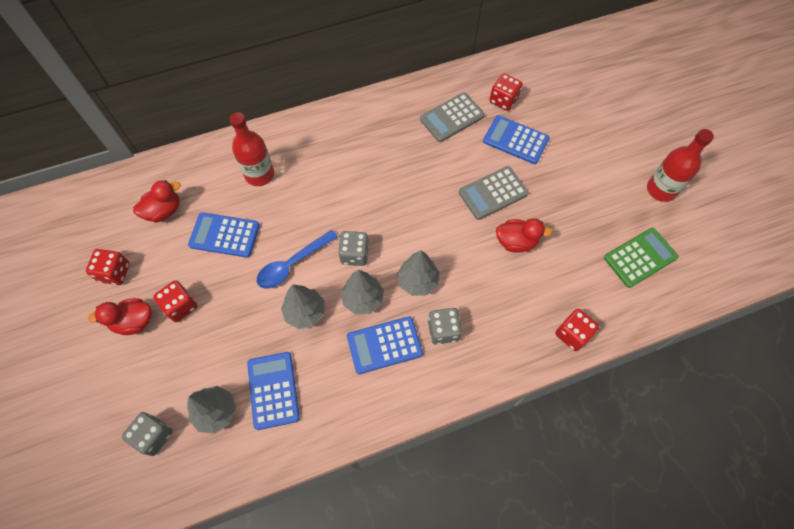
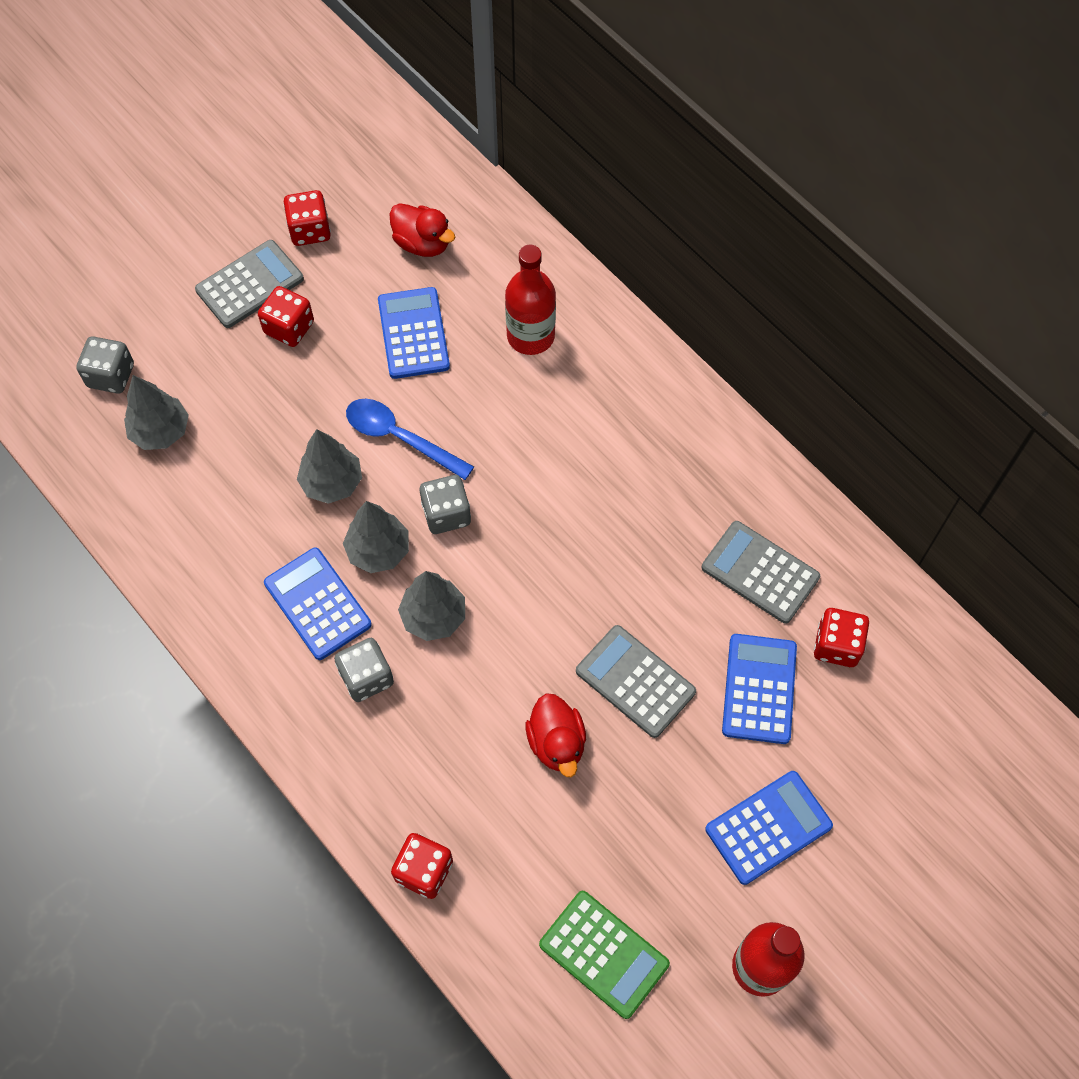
camera: 70 degrees right, 0 degrees up
(134, 322) = (249, 284): red duck -> grey calculator
(273, 390) = (209, 486): blue calculator -> blue calculator (768, 827)

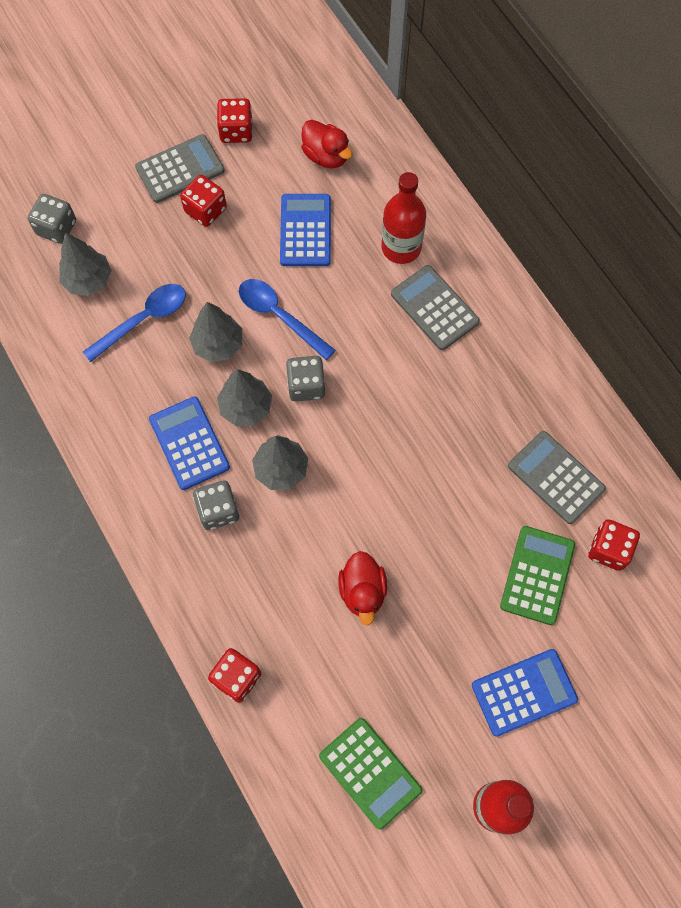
camera: 10 degrees right, 5 degrees up
(236, 467) = (143, 320): none -> blue spoon
(635, 681) = (436, 551): grey calculator -> grey calculator (434, 308)
(759, 689) = (537, 575): blue calculator -> green calculator

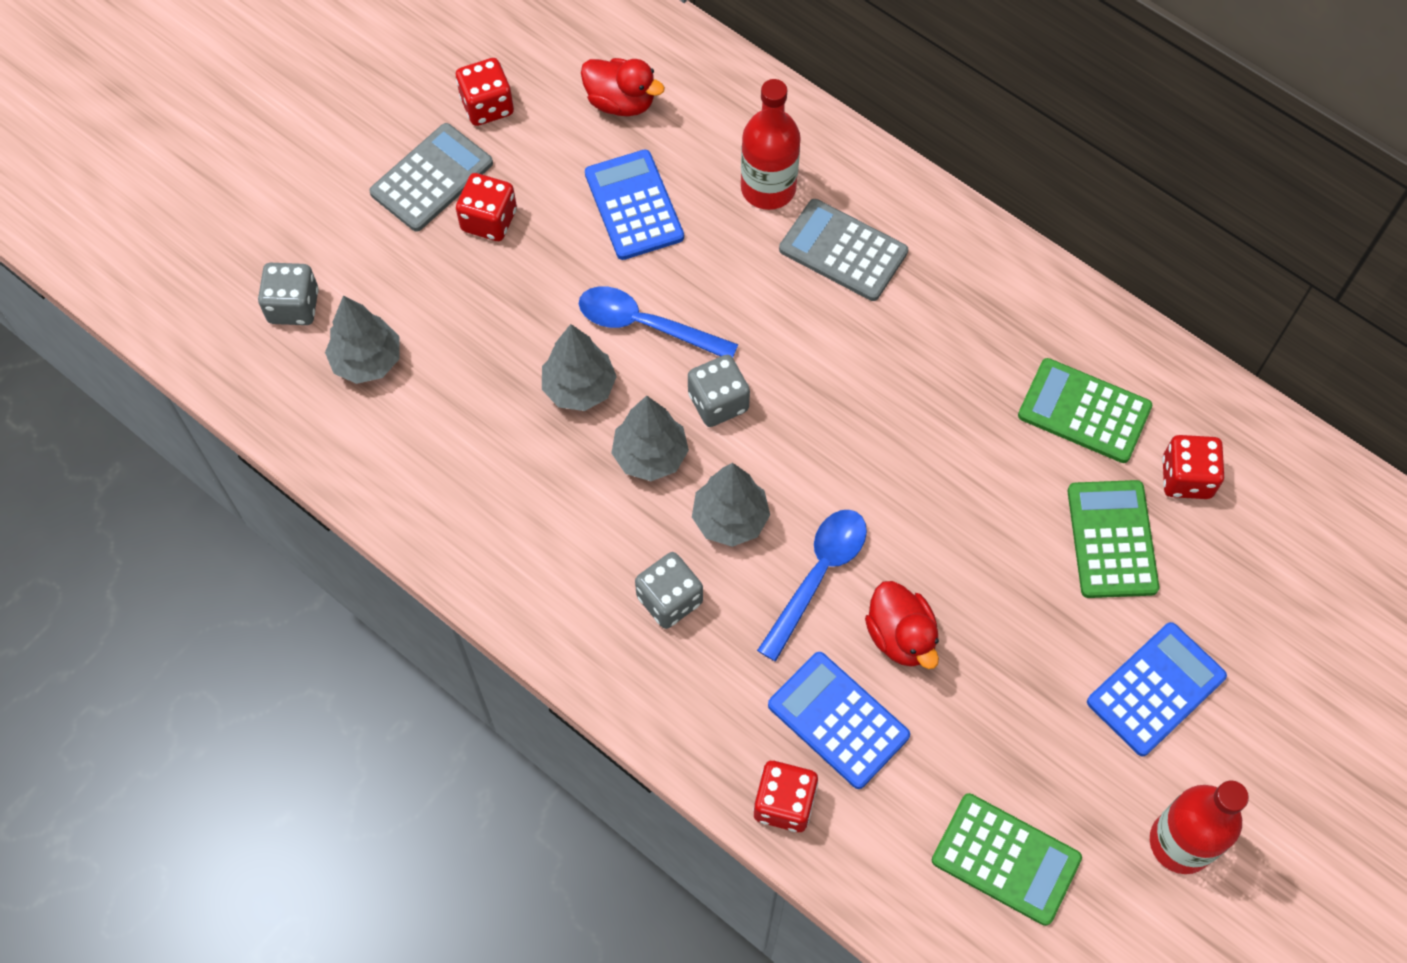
camera: 20 degrees left, 5 degrees down
(143, 320) = (465, 388): blue spoon -> blue spoon (818, 575)
(189, 443) = (594, 527): blue calculator -> blue calculator (838, 720)
(555, 477) = (1084, 411): grey calculator -> green calculator

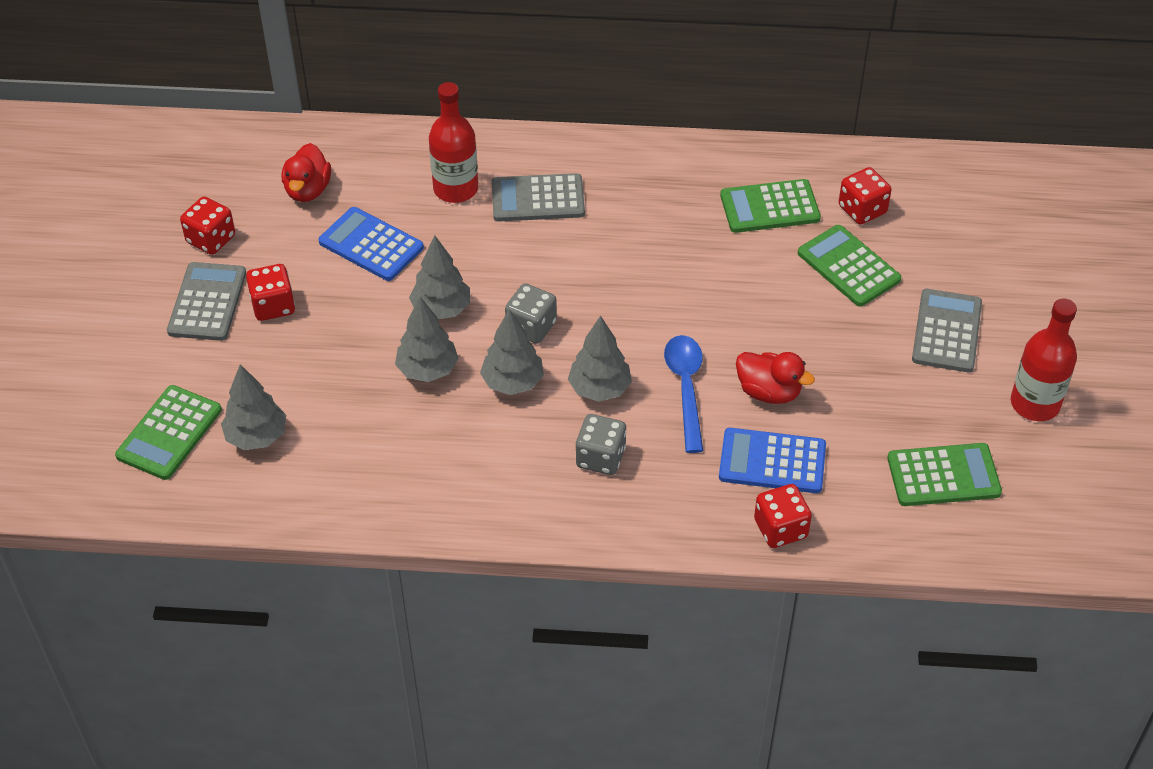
camera: 35 degrees left, 15 degrees down
(293, 306) = (169, 433): grey dice -> green calculator
(621, 102) = (308, 190): red duck -> red duck turned 105 degrees clockwise
(645, 325) = (441, 309): blue spoon -> grey tree
(1155, 689) = (946, 331): blue calculator -> grey calculator

